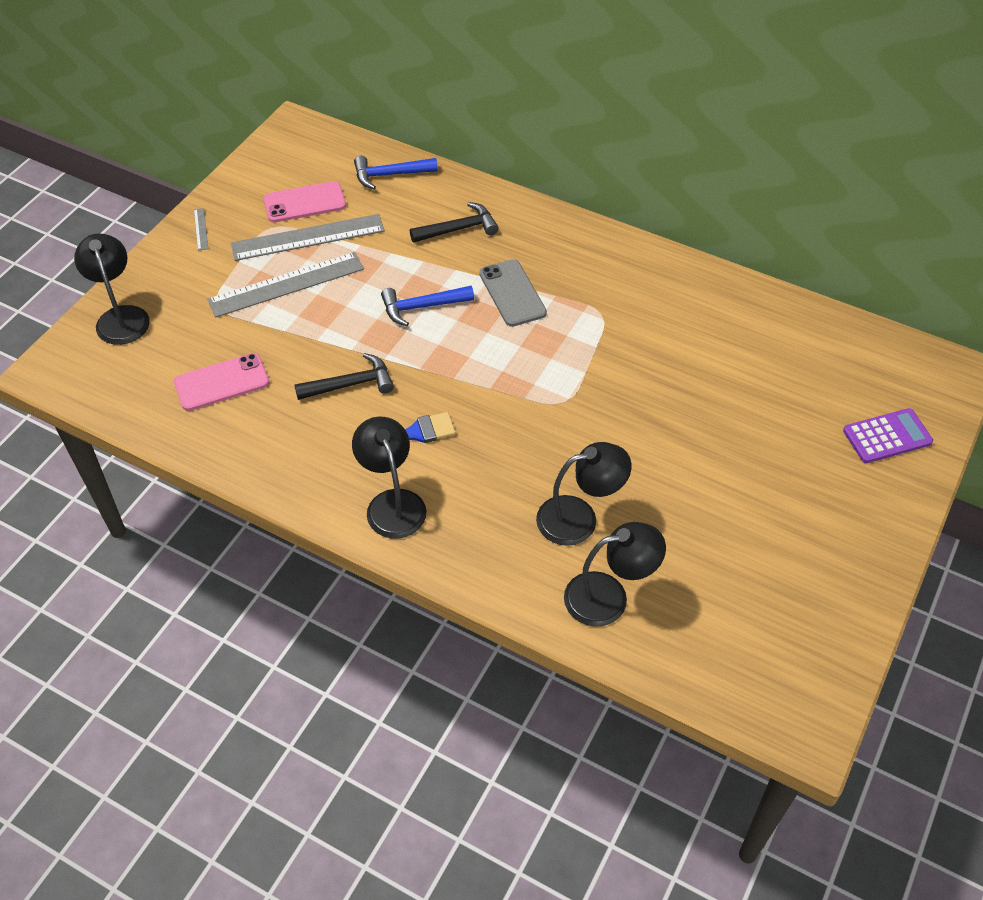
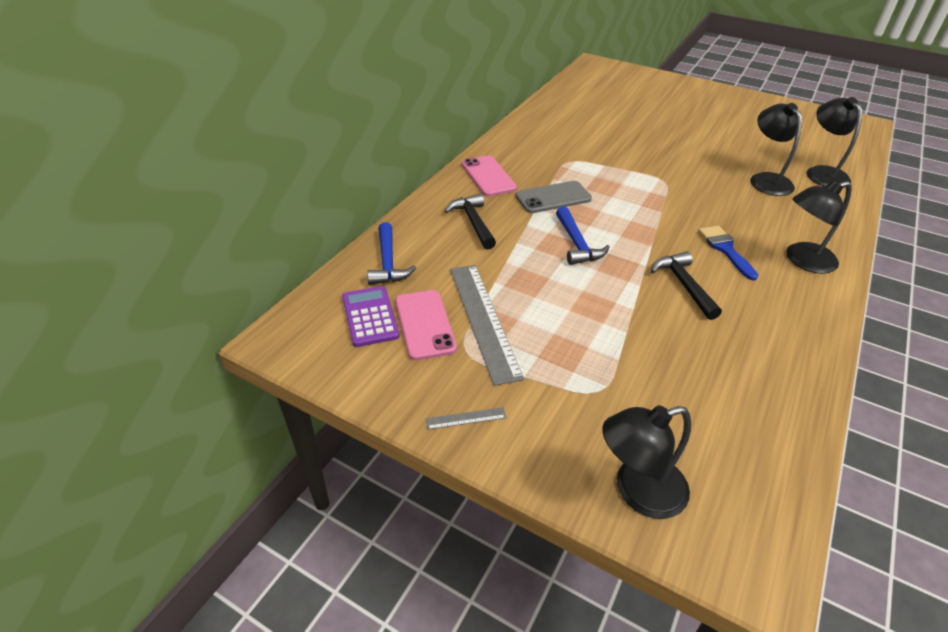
camera: 90 degrees left, 10 degrees down
(221, 382) = (714, 378): pink phone -> pink phone (488, 176)
(286, 284) = (558, 333): grey ruler -> none
(887, 437) = (651, 84): purple calculator -> purple calculator (370, 316)

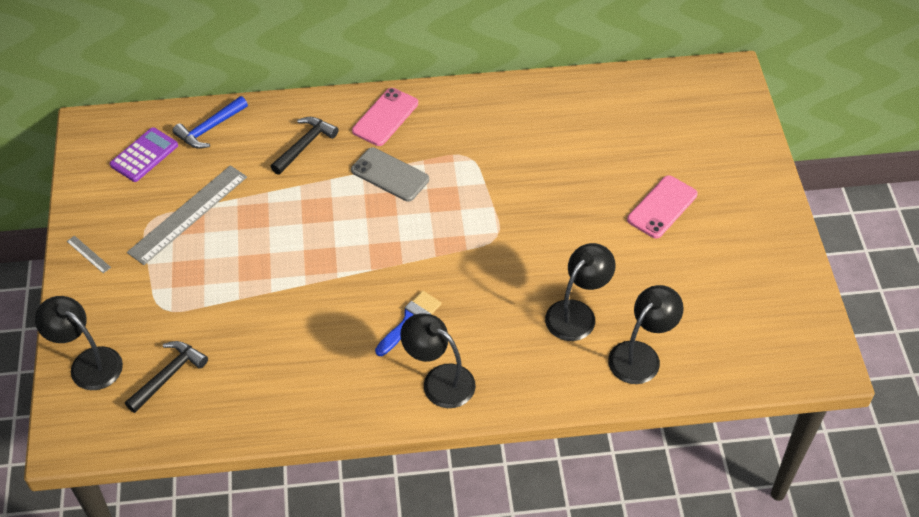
camera: 55 degrees right, 10 degrees up
(425, 324) = (158, 187): pink phone -> pink phone (662, 207)
(577, 244) = (330, 222): blue hammer -> none
(683, 285) = (329, 311): black hammer -> black hammer (169, 375)

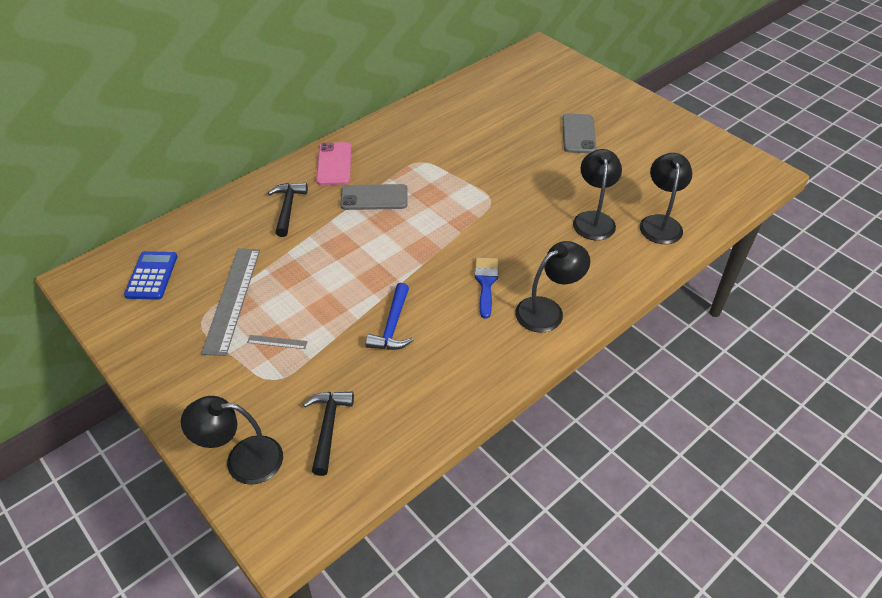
camera: 35 degrees left, 5 degrees down
(88, 254) = (164, 373): grey ruler -> grey ruler (277, 342)
(144, 155) = (152, 276): purple calculator -> blue calculator
(209, 129) = (195, 232): blue hammer -> blue hammer (392, 326)
(439, 380) = (547, 310): black lamp -> black lamp turned 150 degrees clockwise
(662, 207) = (578, 134): pink phone -> grey phone

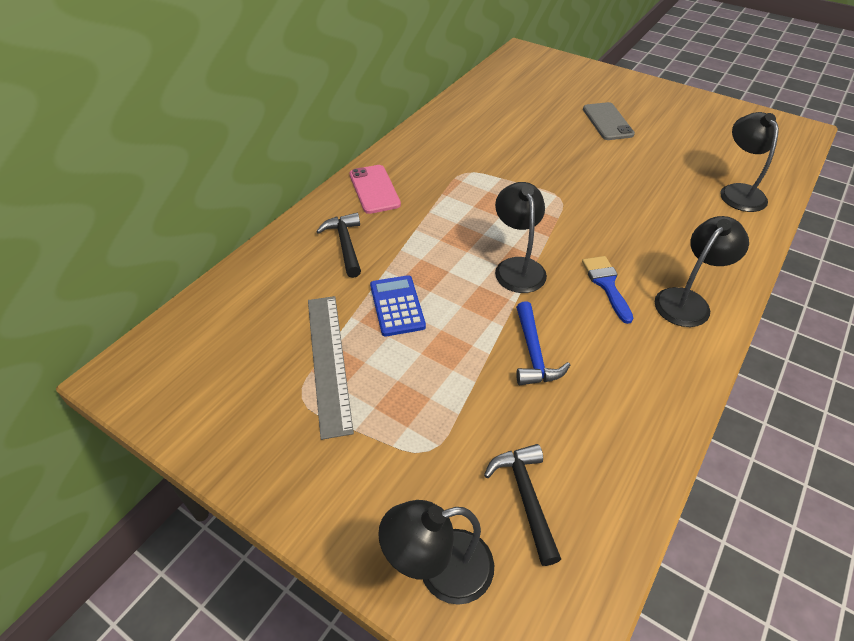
camera: 15 degrees left, 0 degrees up
(152, 276) = (214, 353): blue calculator -> blue calculator (397, 306)
(277, 342) = (408, 402): grey ruler -> none
(374, 198) = (436, 217): grey phone -> none
(593, 219) = (673, 199): black lamp -> black lamp (517, 267)

